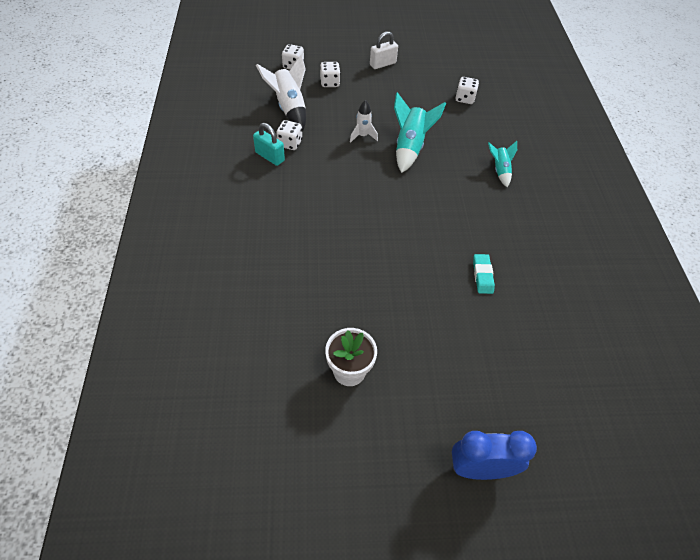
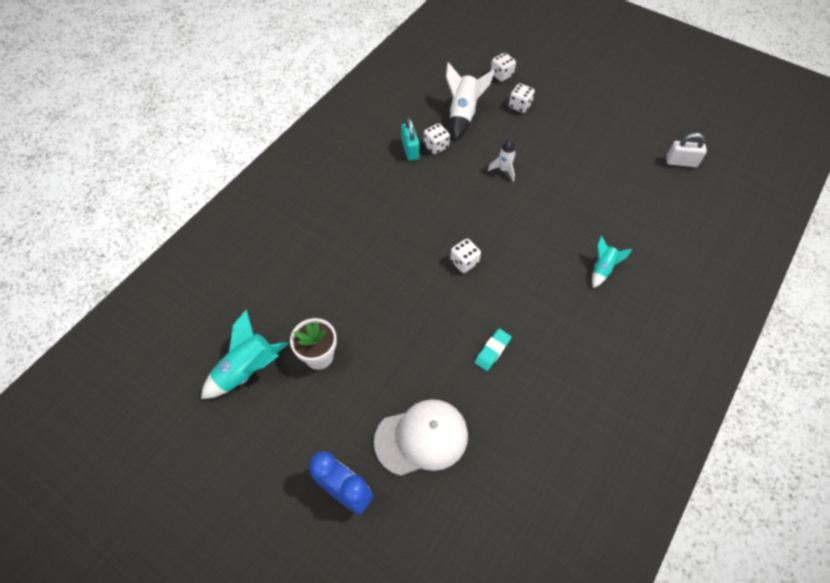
camera: 40 degrees right, 5 degrees up
(382, 64) = (587, 109): white padlock -> white padlock (681, 162)
(410, 147) = (537, 202): turquoise rocket -> turquoise rocket (248, 370)
(464, 99) = (637, 181): white dice -> white dice (464, 262)
(495, 378) = (421, 438): none -> white cap

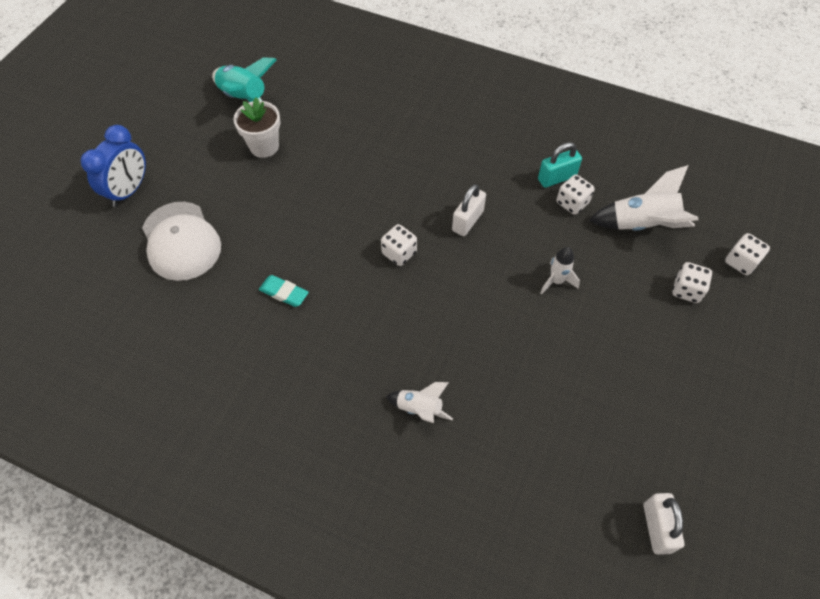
camera: 80 degrees right, 0 degrees up
(440, 212) = (467, 221): none -> white padlock
(602, 269) = (419, 409): turquoise rocket -> white rocket

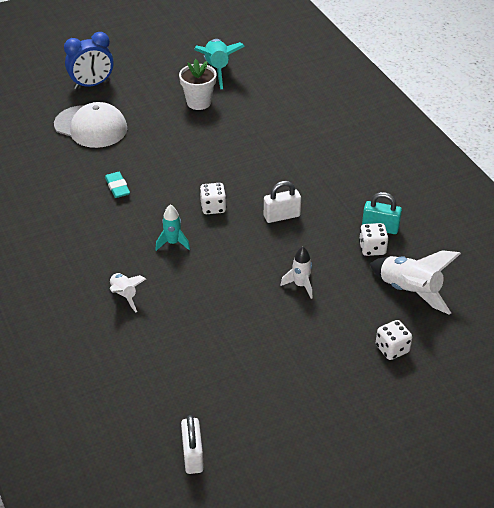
camera: 40 degrees right, 15 degrees down
(181, 241) = (91, 127): white cap -> white cap turned 75 degrees counterclockwise
(403, 317) = (173, 243): none -> turquoise rocket
(656, 528) = (193, 455): white padlock -> white padlock turned 45 degrees counterclockwise
(741, 262) = (460, 360): white dice -> none

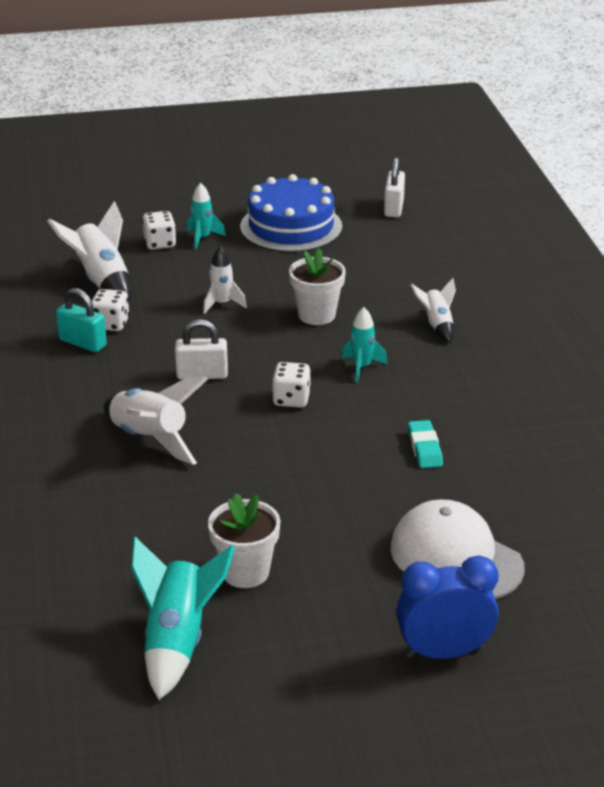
camera: 165 degrees left, 10 degrees down
(222, 288) = (316, 315): none -> white flower pot
(285, 400) = (291, 227): none -> blue cake
(288, 164) = (150, 439): none -> white rocket
(358, 364) = (203, 238): none -> turquoise rocket

